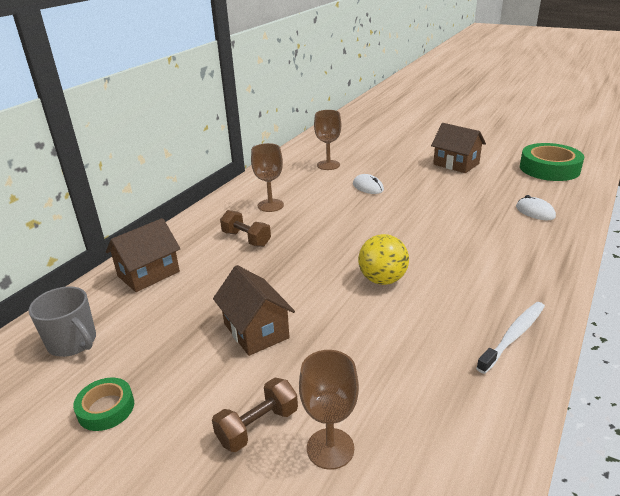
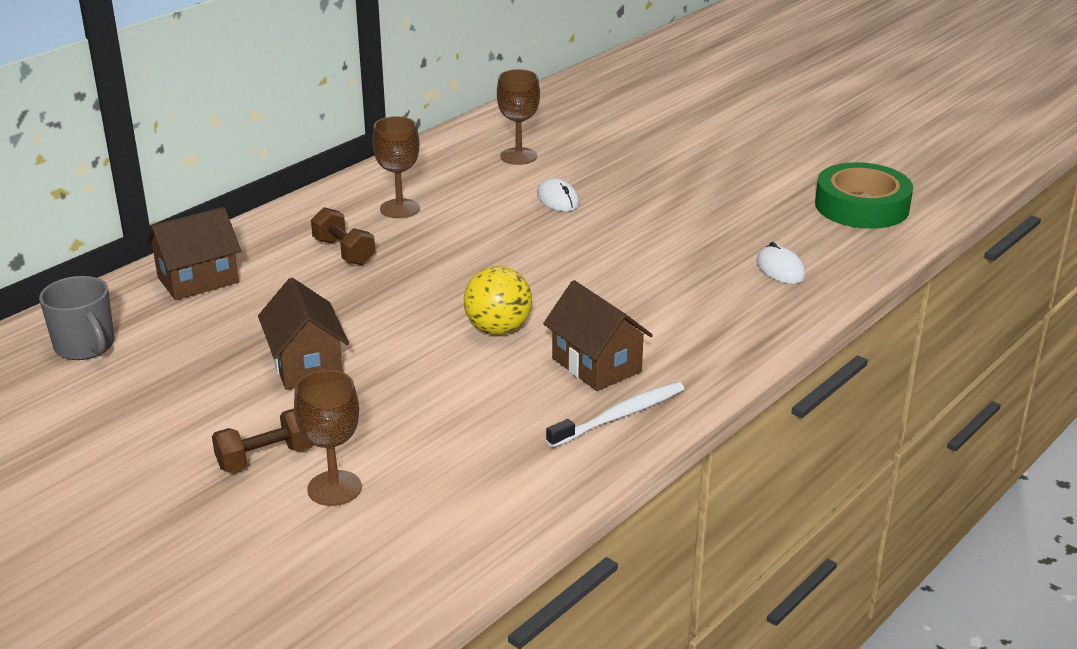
camera: 10 degrees right, 0 degrees up
(106, 408) = (107, 417): green tape -> none
(456, 164) = (719, 180): brown house -> brown house (596, 365)

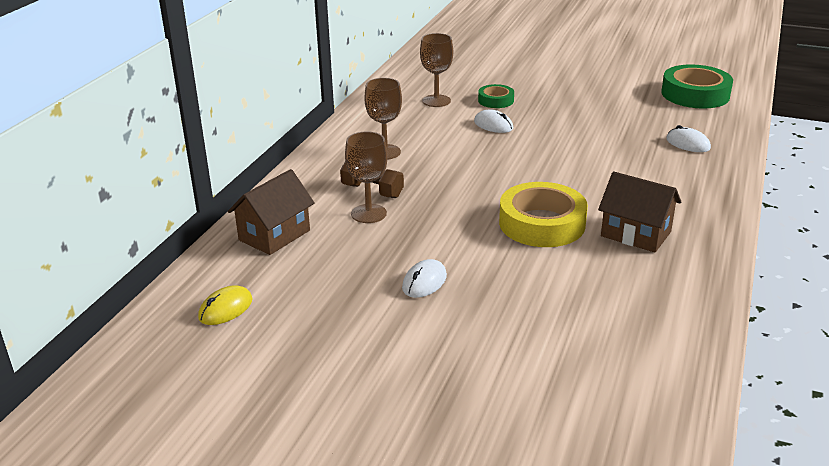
camera: 20 degrees left, 0 degrees up
(85, 346) = (225, 309): grey mug -> yellow mouse
(266, 458) = (462, 363): brown dumbbell -> none
(306, 365) = (424, 282): brown house -> white mouse
(334, 488) = (539, 373): brown goblet -> brown goblet (368, 213)
(498, 329) = (542, 223): yellow ball -> yellow tape
(591, 168) = (496, 100): none -> green tape
(620, 416) = (688, 266): white toothbrush -> none

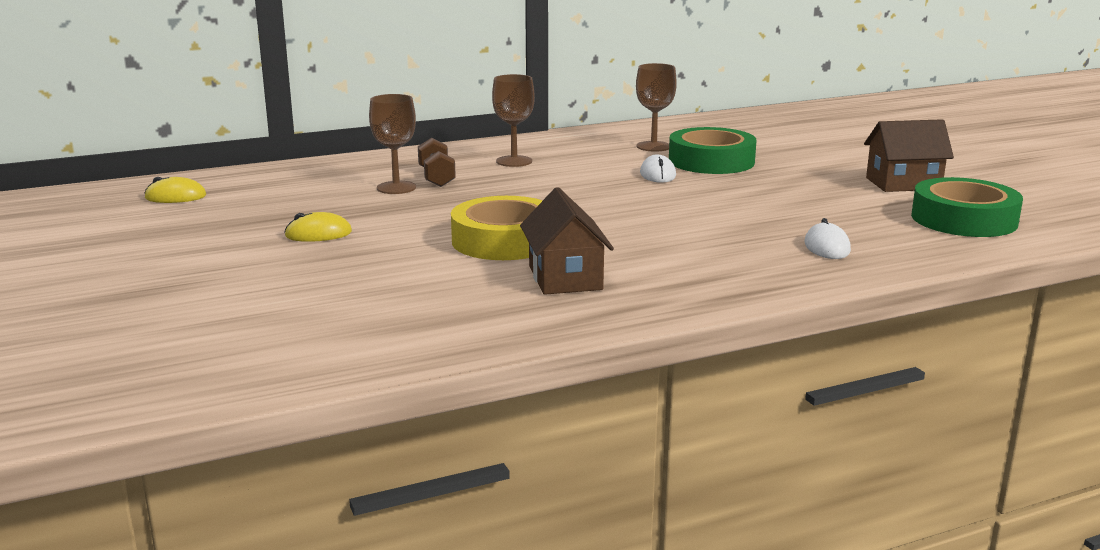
camera: 45 degrees right, 10 degrees down
(274, 235) = (305, 176): brown house -> brown house (903, 184)
(424, 282) = (318, 234): white mouse -> yellow mouse
(496, 100) = (711, 161): green tape -> green tape, size x1.87

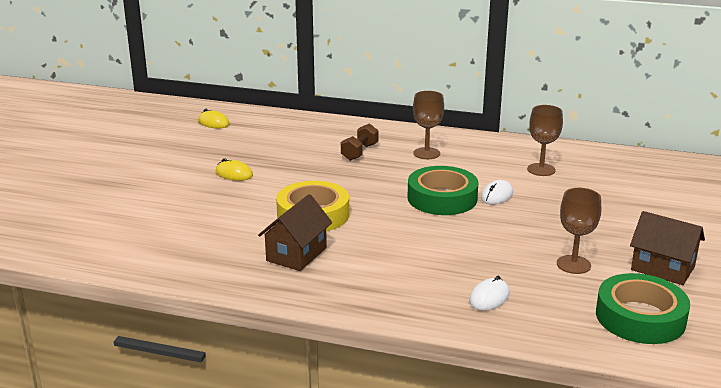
camera: 40 degrees right, 5 degrees up
(396, 188) = (325, 153): brown goblet -> brown goblet (573, 264)
(711, 161) = (556, 196): green tape -> green tape (442, 198)

